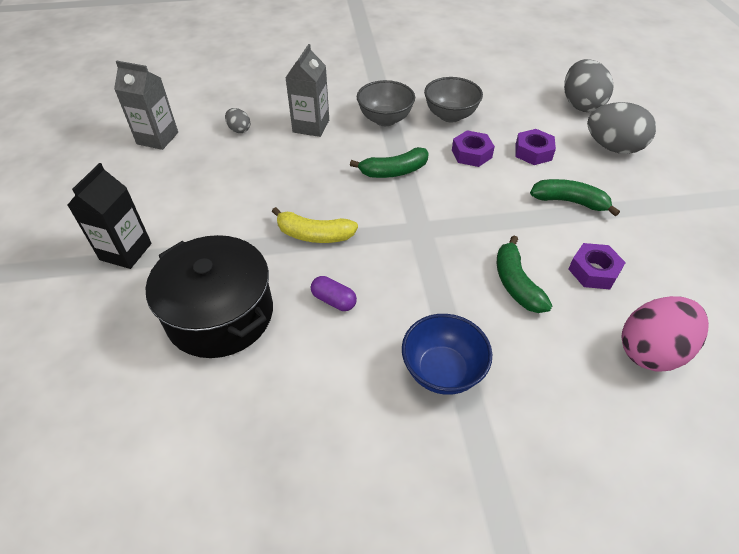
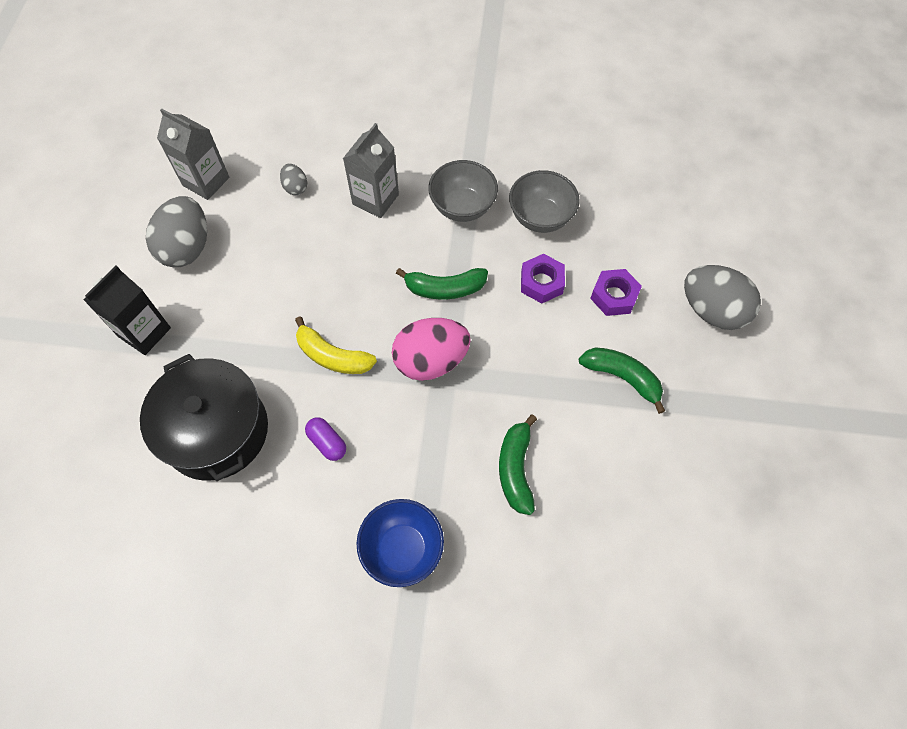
camera: 15 degrees right, 15 degrees up
(580, 105) = (706, 234): grey egg -> grey egg (187, 248)
(593, 271) = (604, 475): purple nut -> none
(651, 350) = (616, 582): pink egg -> pink egg (431, 361)

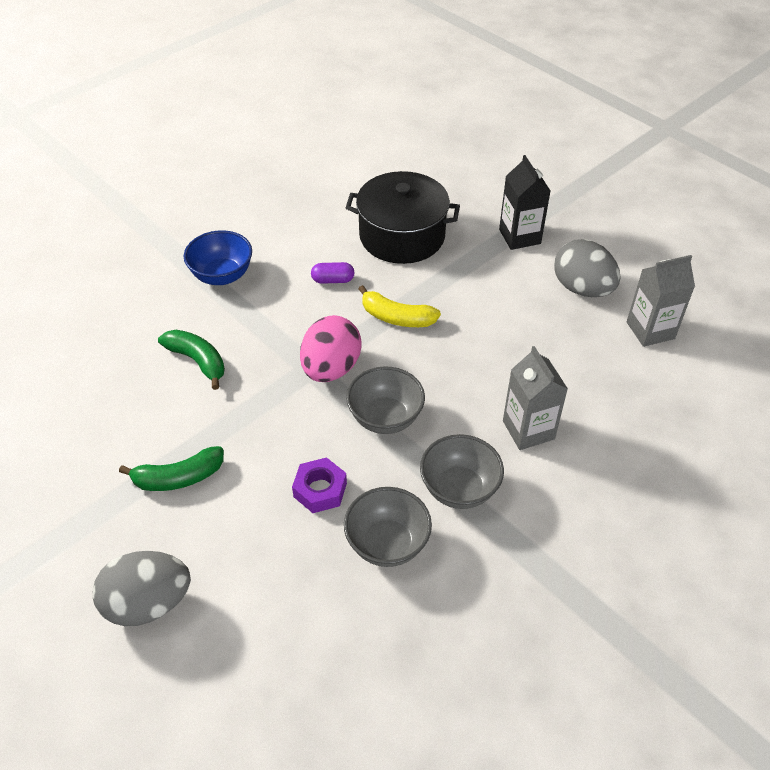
camera: 130 degrees right, 15 degrees down
(295, 187) = (592, 383): grey egg -> none
(332, 356) = (396, 317): yellow banana -> yellow banana turned 135 degrees counterclockwise
(444, 288) = (385, 418): green banana -> grey bowl
(614, 296) = (249, 534): purple nut -> none

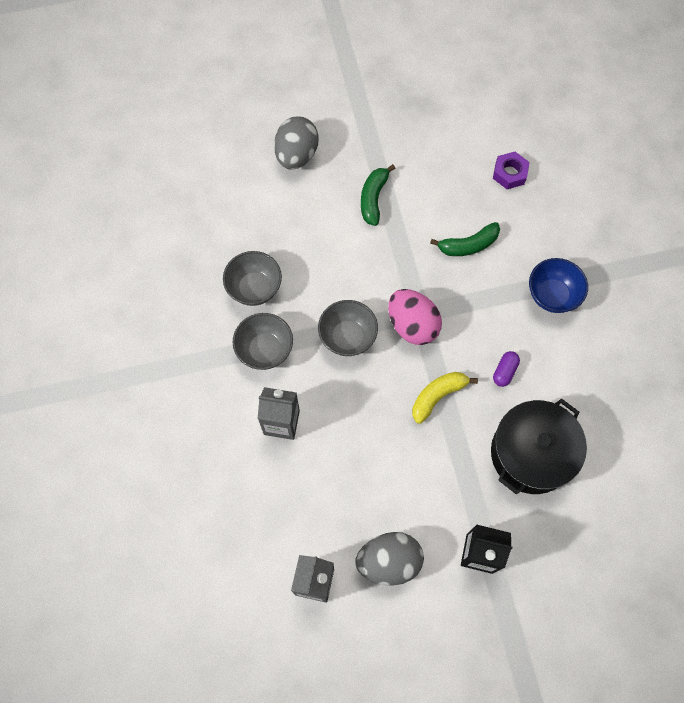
camera: 120 degrees right, 20 degrees up
(320, 490) = (315, 270): purple nut -> purple nut (509, 173)

